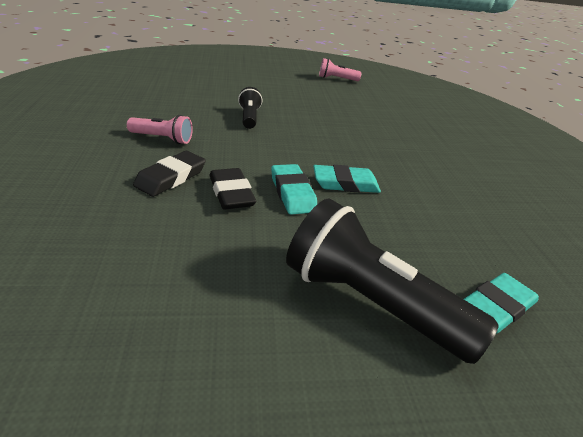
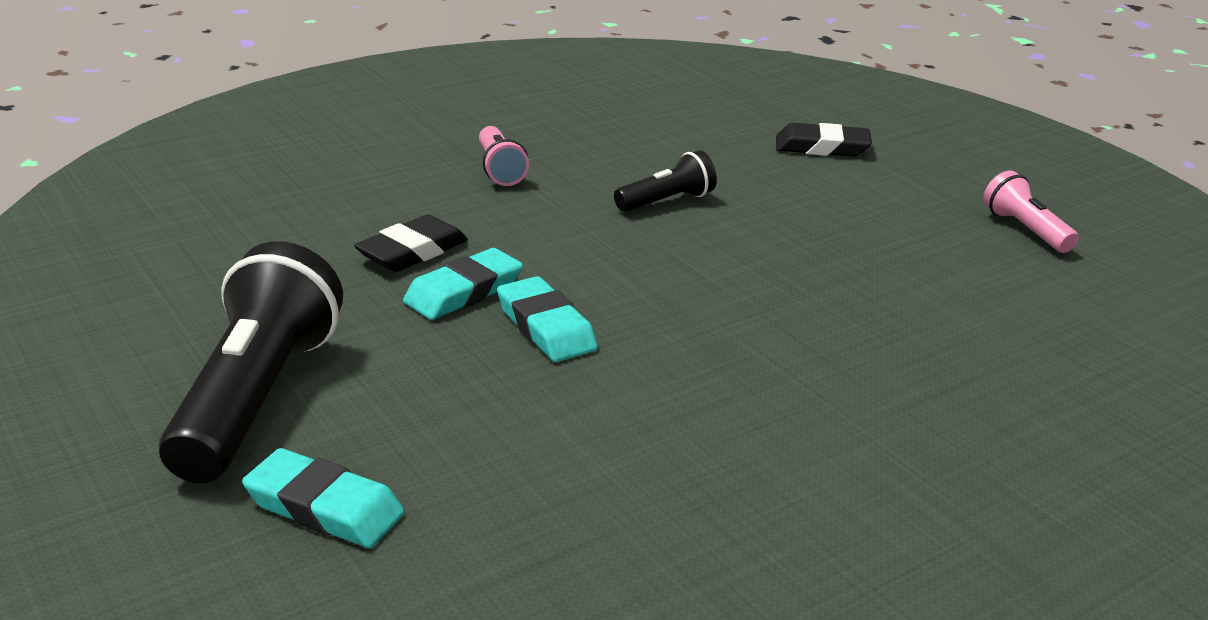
camera: 65 degrees right, 5 degrees down
(171, 178) = (405, 206): black eraser -> black eraser (822, 147)

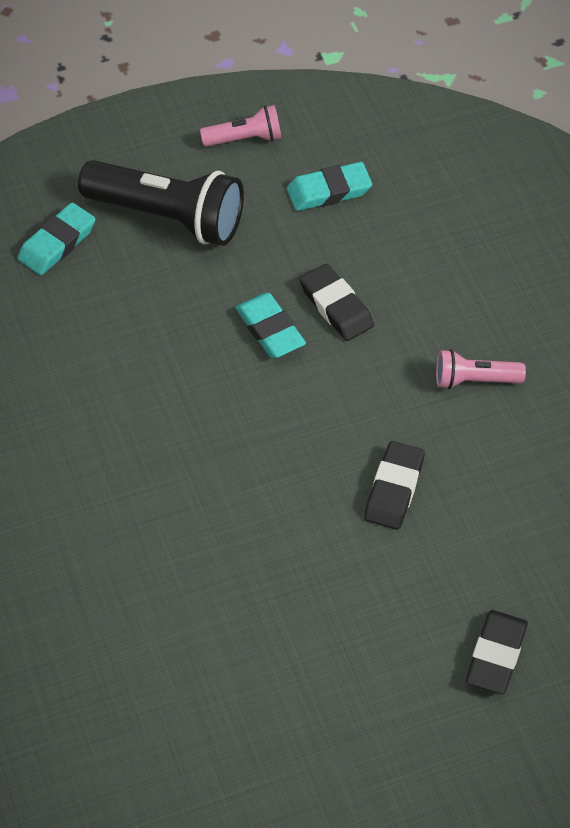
camera: 105 degrees right, 25 degrees up
(546, 327) = (211, 369): turquoise eraser -> turquoise eraser (329, 191)
(666, 201) = (394, 489): black flashlight -> black eraser
(1025, 230) = (291, 762): pink flashlight -> pink flashlight (244, 139)

